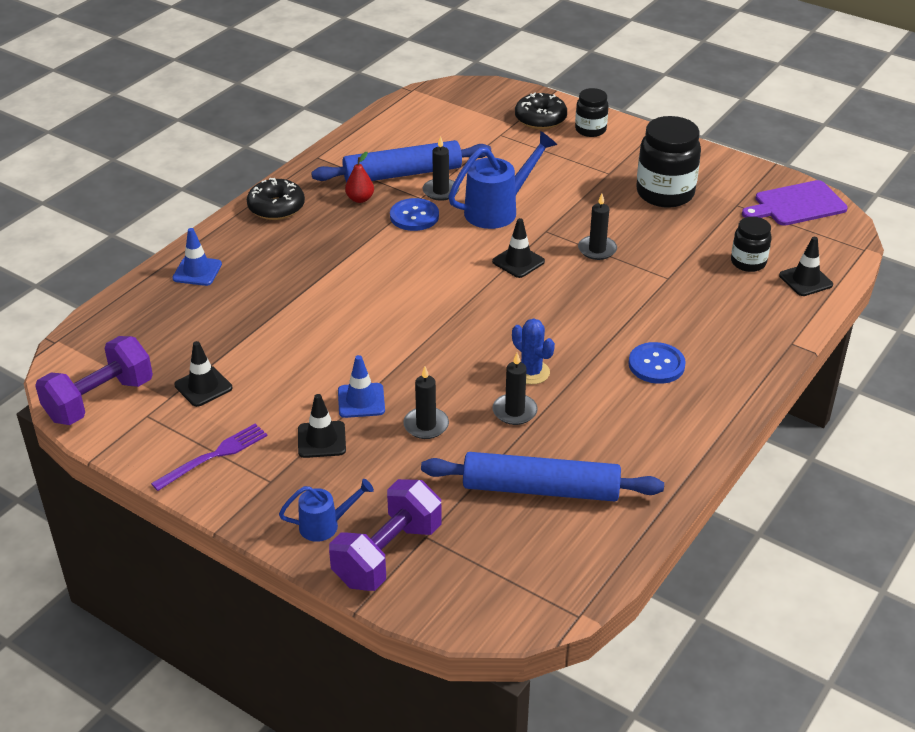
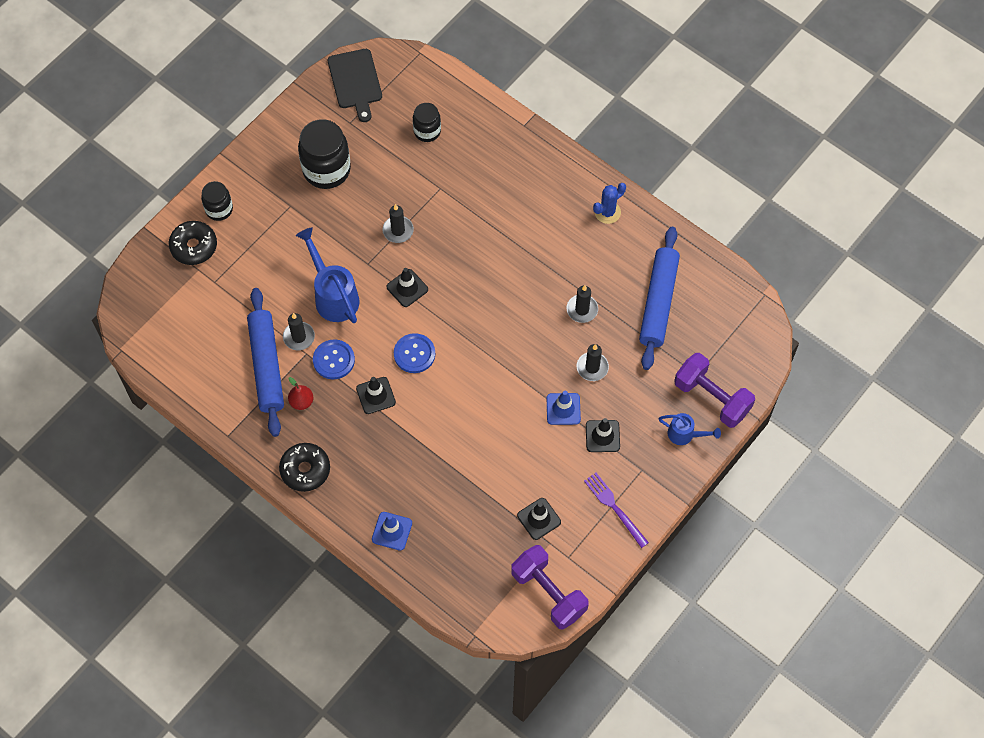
camera: 85 degrees left, 25 degrees up
(325, 525) = (685, 435): blue watering can -> blue watering can turned 120 degrees clockwise
(531, 372) = (541, 294): blue cactus -> blue cactus (607, 212)
(656, 365) = (540, 213): blue button -> blue button (414, 354)
(796, 204) = (355, 82): purple cutting board -> black cutting board
(805, 280) = (453, 99): black traffic cone -> black traffic cone (376, 395)

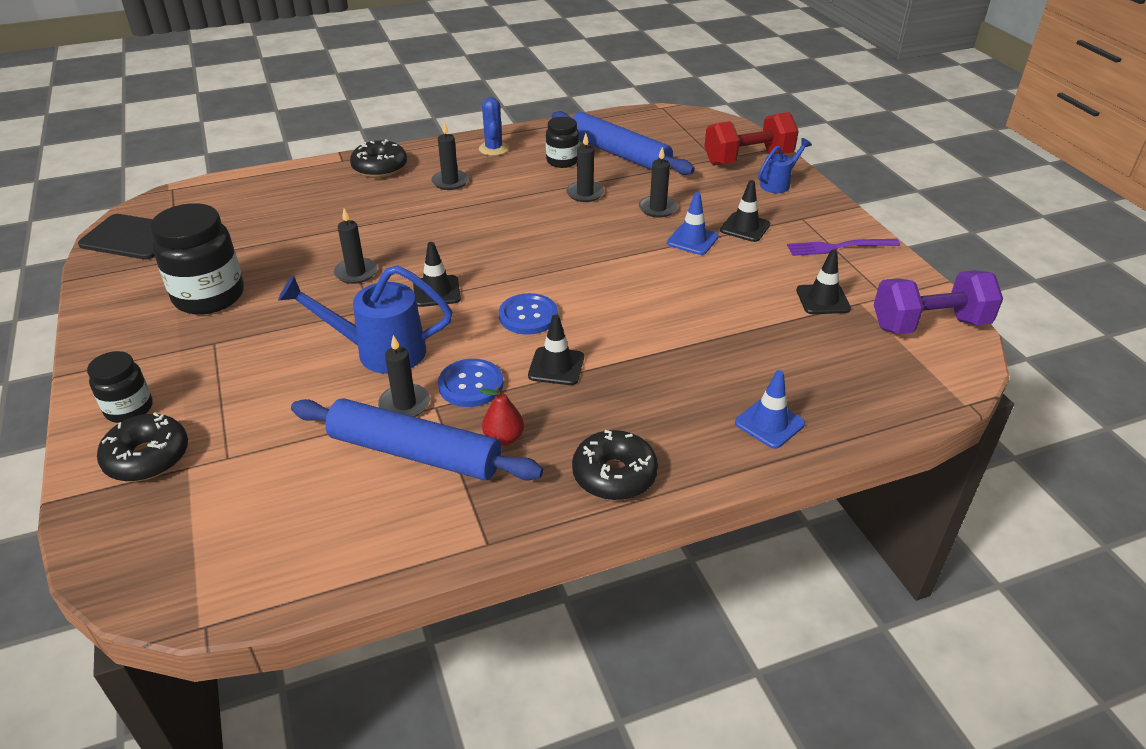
camera: 60 degrees left, 25 degrees down
(427, 131) = (266, 214): black jar -> black jar (562, 161)
(529, 156) = (380, 168): none -> black donut
(540, 213) = (450, 182): none -> black candle
(712, 398) = (748, 159): purple dumbbell -> red dumbbell

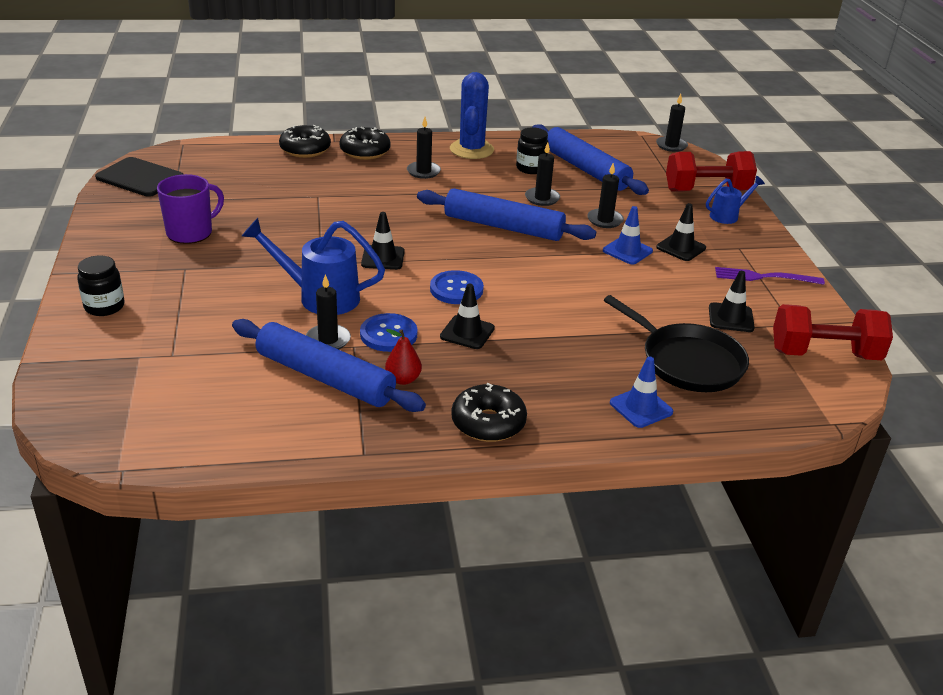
camera: 10 degrees right, 5 degrees down
(147, 457) = (109, 344): black donut -> black donut (305, 149)
(209, 296) = (190, 232): black jar -> purple mug
(356, 273) = (318, 233): black candle -> black candle (671, 145)
(493, 149) = (471, 149): blue cactus -> blue cactus, size x1.60
(555, 233) = (503, 227): none -> blue rolling pin
(798, 359) = (688, 362): none -> black pan
(929, 325) = (824, 354): purple dumbbell -> red dumbbell

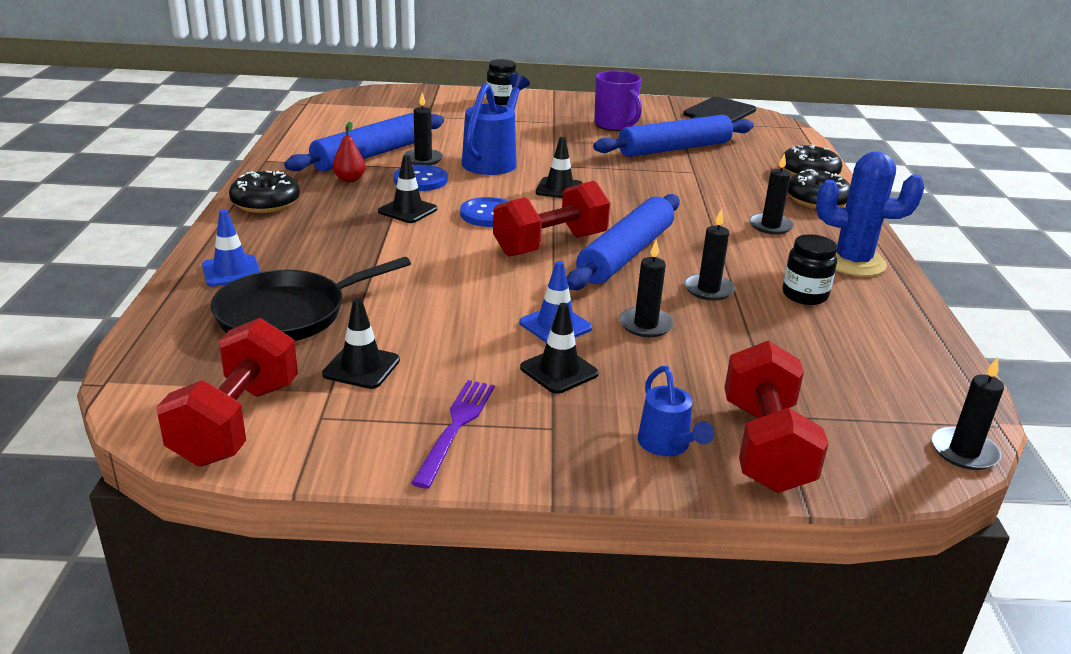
camera: 100 degrees right, 5 degrees down
(503, 257) = (550, 245): none -> red dumbbell
(585, 169) = (816, 339): blue rolling pin -> blue rolling pin (674, 149)

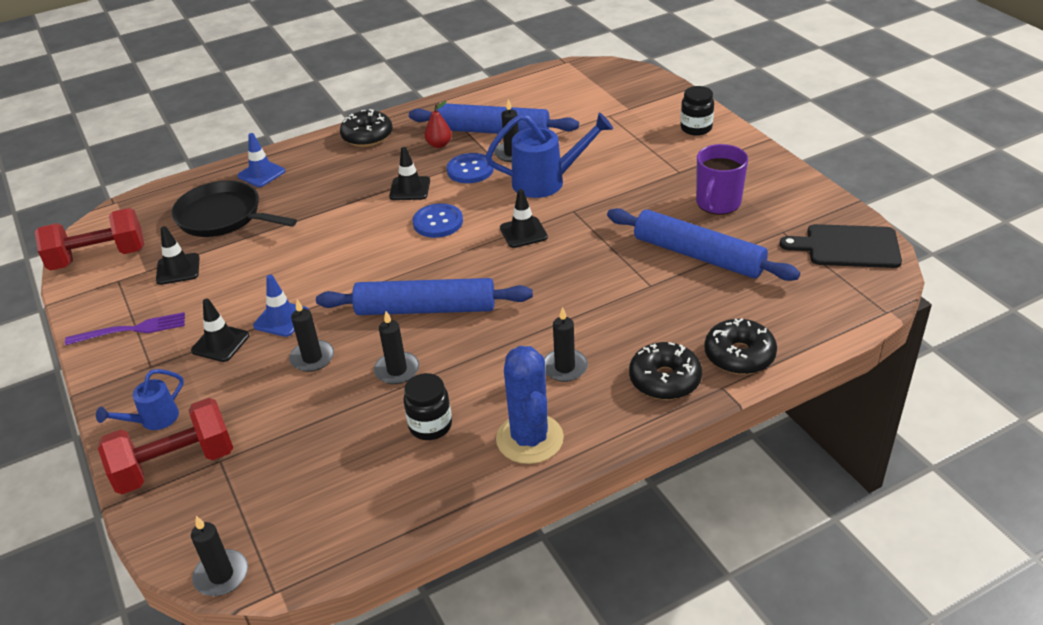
camera: 65 degrees right, 10 degrees up
(550, 245) = (409, 269): red dumbbell -> none

